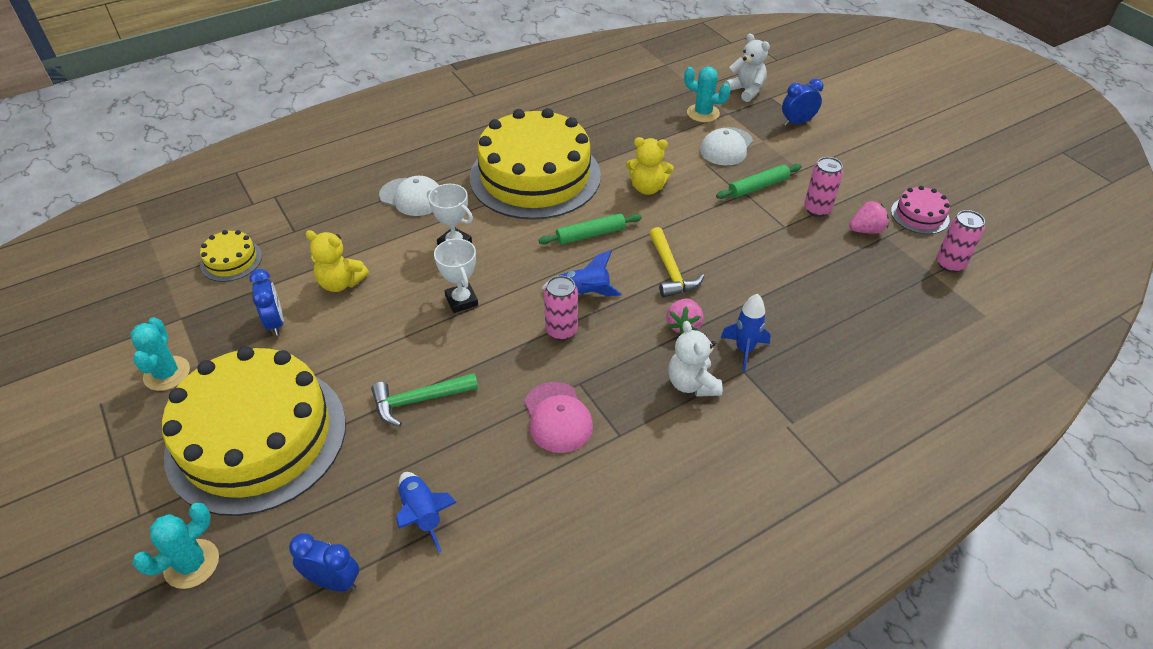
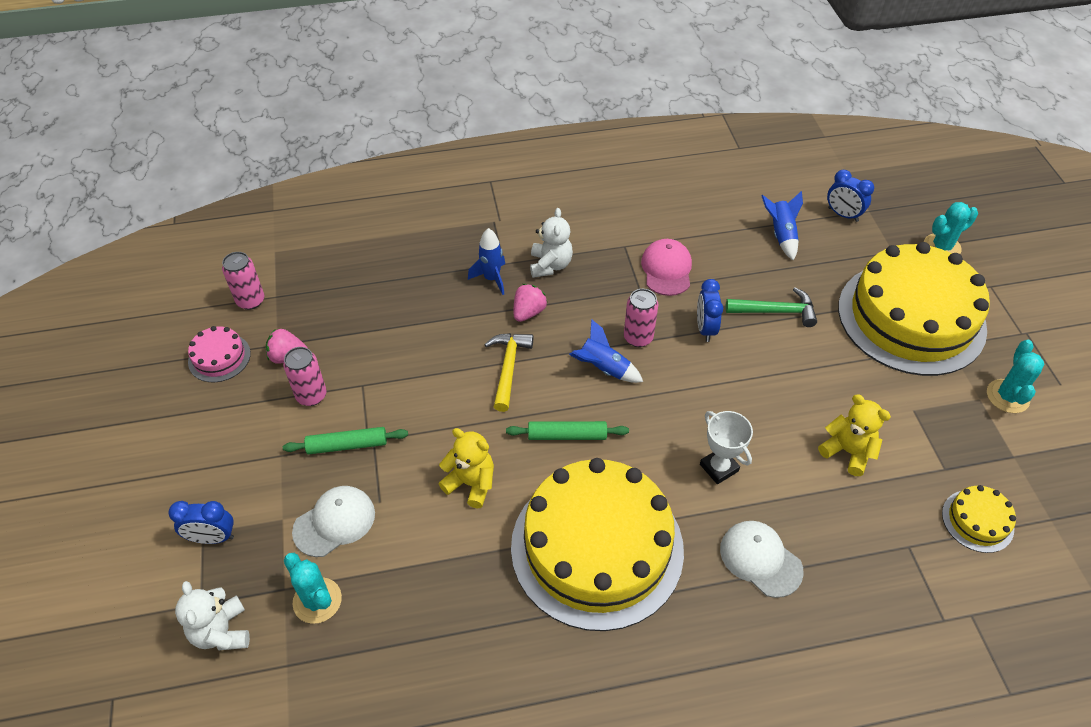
camera: 160 degrees left, 5 degrees up
(275, 323) = (912, 422): blue clock -> blue clock (705, 328)
(461, 300) = (724, 394): white trophy -> none

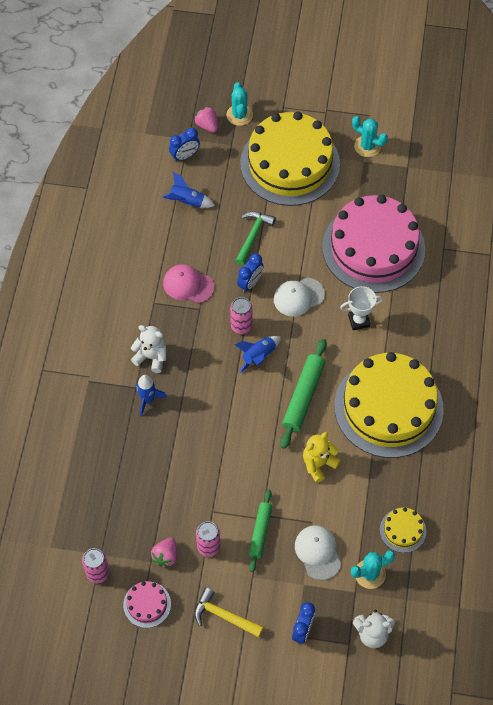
camera: 70 degrees left, 10 degrees up
(508, 368) = (235, 414): yellow hammer -> yellow hammer (224, 616)
(528, 312) = (190, 386): pink strawberry -> pink strawberry (207, 125)
(567, 435) = (303, 396): green rolling pin -> green rolling pin, size x1.51
(705, 328) = (250, 283): blue clock -> blue clock turned 75 degrees counterclockwise
(760, 559) = (426, 325): white cap -> white cap (298, 297)
(847, 452) = (373, 248): yellow teddy bear -> pink cake
(977, 521) = (440, 207): yellow cake -> yellow cake (402, 530)

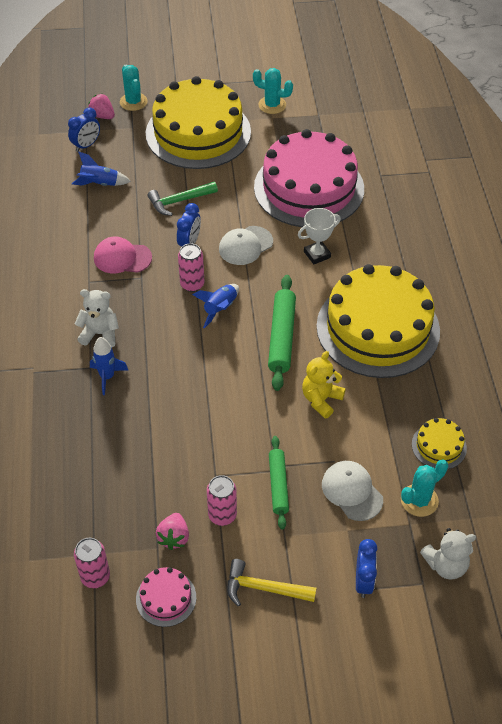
camera: 15 degrees left, 10 degrees down
(253, 236) = (179, 201): green hammer -> green hammer turned 120 degrees counterclockwise

